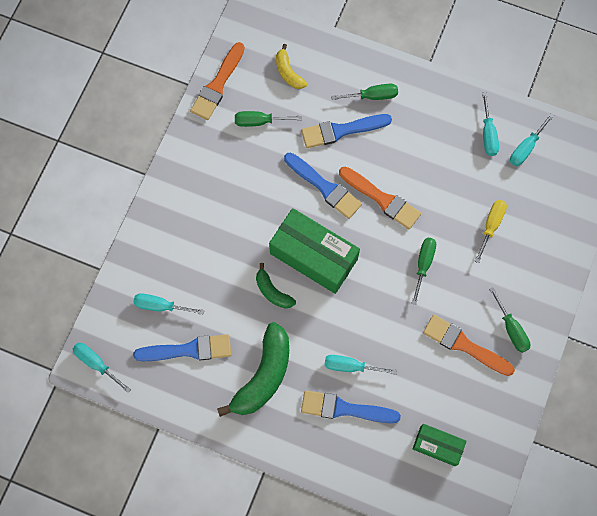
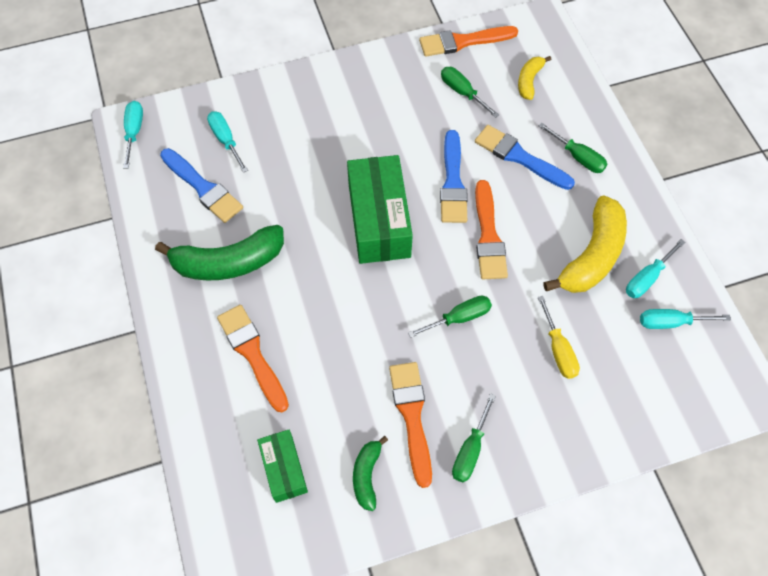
camera: 50 degrees right, 10 degrees down
(272, 291) = (315, 212): green banana -> green banana (367, 475)
(344, 409) = (252, 354): blue brush -> orange brush
(350, 366) = (299, 328): turquoise screwdriver -> none
(447, 151) = (592, 255): none -> yellow banana
(491, 226) = (558, 350): yellow screwdriver -> yellow screwdriver turned 90 degrees clockwise

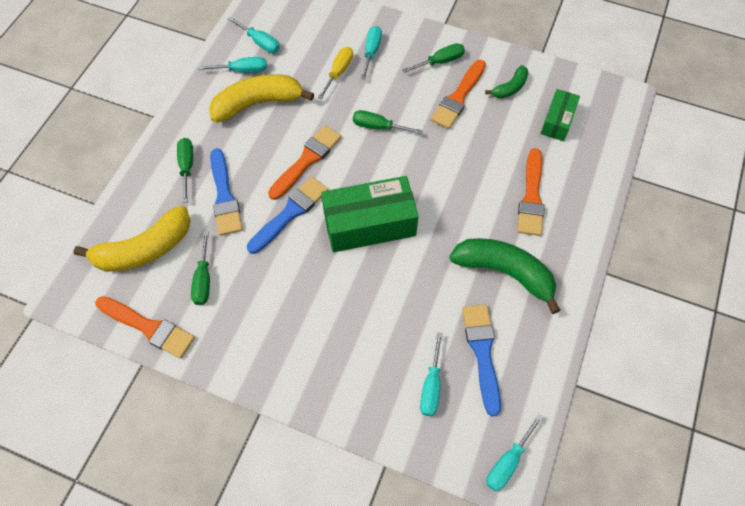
camera: 140 degrees left, 0 degrees up
(379, 220) = (369, 224): green box -> green box turned 45 degrees clockwise
(529, 81) = (145, 249): yellow banana -> yellow banana, size x1.91
(553, 403) = (371, 52): none -> turquoise screwdriver

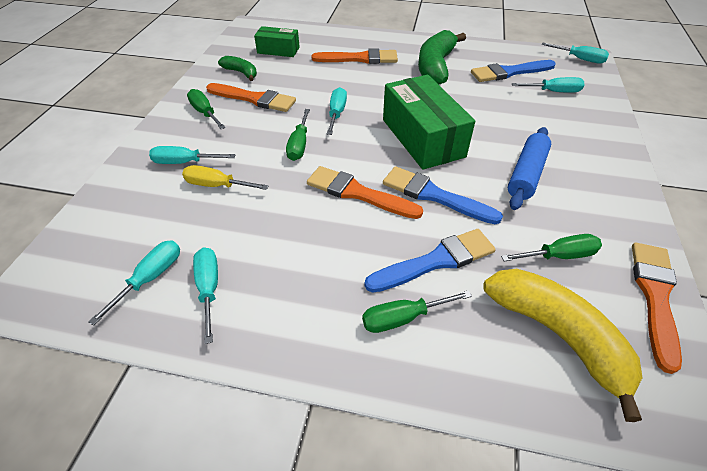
camera: 100 degrees left, 15 degrees down
(258, 103) = (274, 257): yellow banana -> none
(298, 294) = (526, 174): none -> blue rolling pin
(422, 160) = (337, 113): none -> turquoise screwdriver

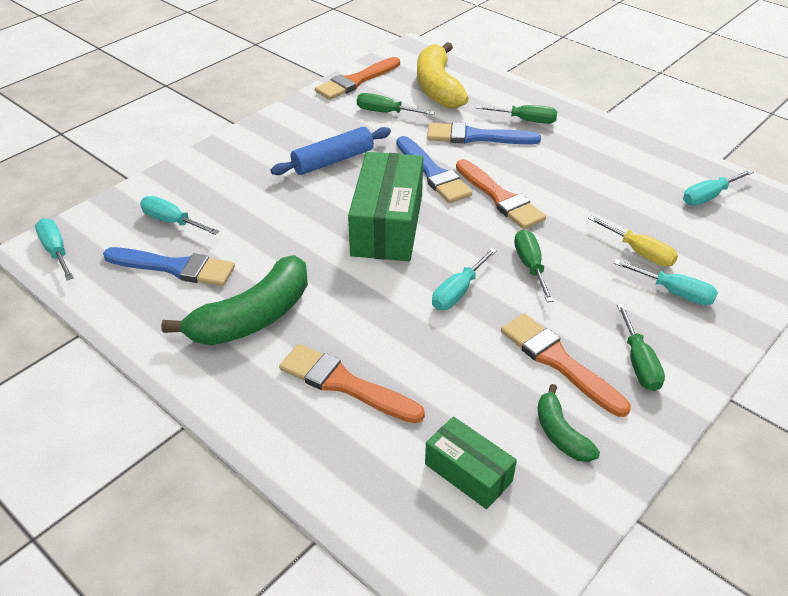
camera: 150 degrees left, 5 degrees down
(209, 288) = (660, 175): turquoise screwdriver -> none
(299, 145) = (530, 266): green screwdriver -> green screwdriver turned 45 degrees counterclockwise

